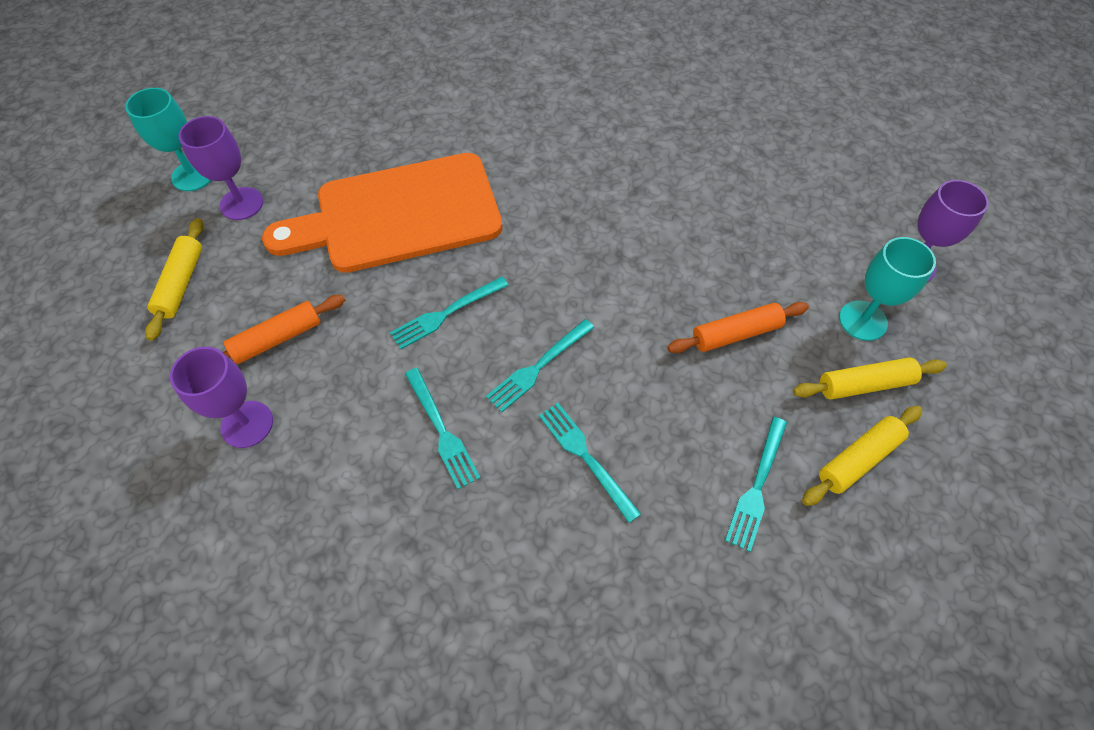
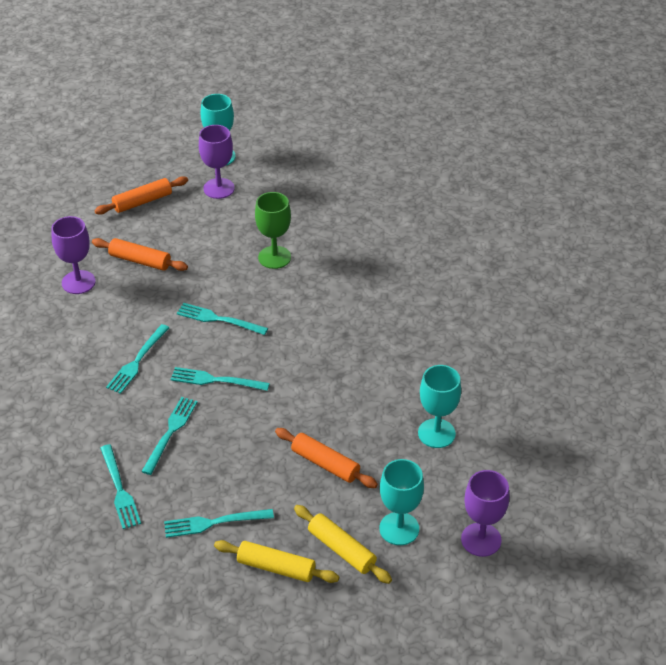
camera: 55 degrees right, 15 degrees down
(181, 283) = (142, 201): yellow rolling pin -> orange rolling pin
(399, 214) = (274, 257): orange cutting board -> green goblet
(641, 564) = (120, 490): none -> turquoise fork
(755, 223) = (436, 433): none -> turquoise goblet

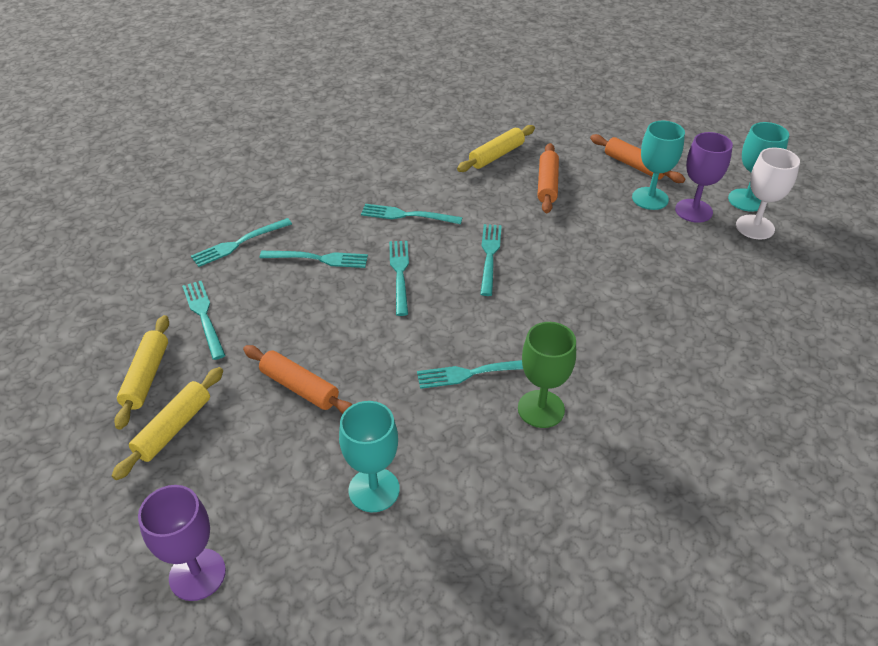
camera: 75 degrees right, 0 degrees up
(78, 282) = (496, 155): purple goblet -> yellow rolling pin
(253, 164) = (755, 227): none -> white goblet
(274, 257) = (610, 277): green goblet -> green goblet (541, 409)
(325, 464) = (299, 387): orange rolling pin -> orange rolling pin turned 75 degrees counterclockwise
(346, 359) = (472, 373): none -> turquoise fork
(399, 528) = (209, 478): turquoise goblet -> turquoise goblet (650, 198)

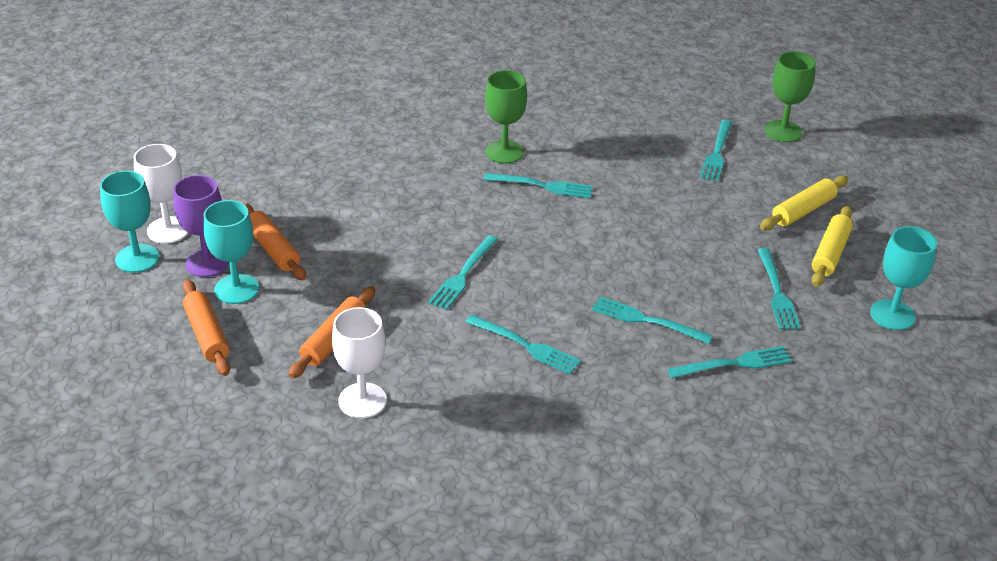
camera: 160 degrees left, 5 degrees down
(197, 574) = (783, 131): purple goblet -> green goblet
(299, 387) = (694, 212): orange rolling pin -> orange rolling pin (273, 249)
(374, 490) = (653, 141): turquoise goblet -> turquoise goblet (892, 315)
(399, 273) = (566, 282): turquoise fork -> turquoise fork (717, 153)
(496, 155) = (362, 400): yellow rolling pin -> white goblet

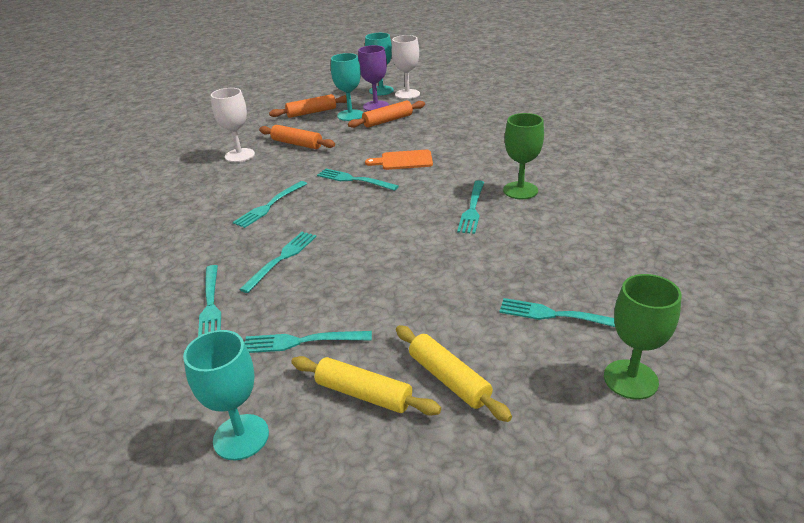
camera: 95 degrees right, 5 degrees down
(414, 233) = (403, 160): none -> orange cutting board

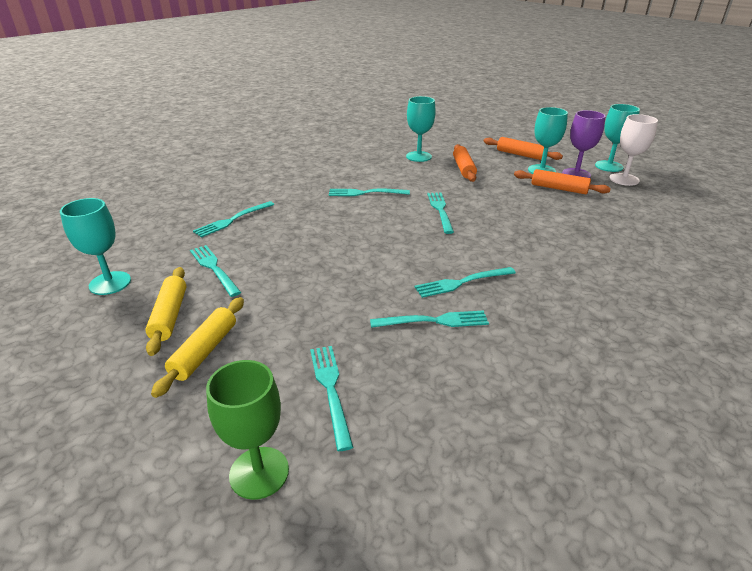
camera: 55 degrees right, 0 degrees up
(239, 155) = (418, 156): white goblet -> turquoise goblet
(282, 258) = (303, 223): turquoise fork -> turquoise fork (434, 321)
(403, 160) = (500, 220): orange cutting board -> none
(520, 190) = (529, 300): green goblet -> none

